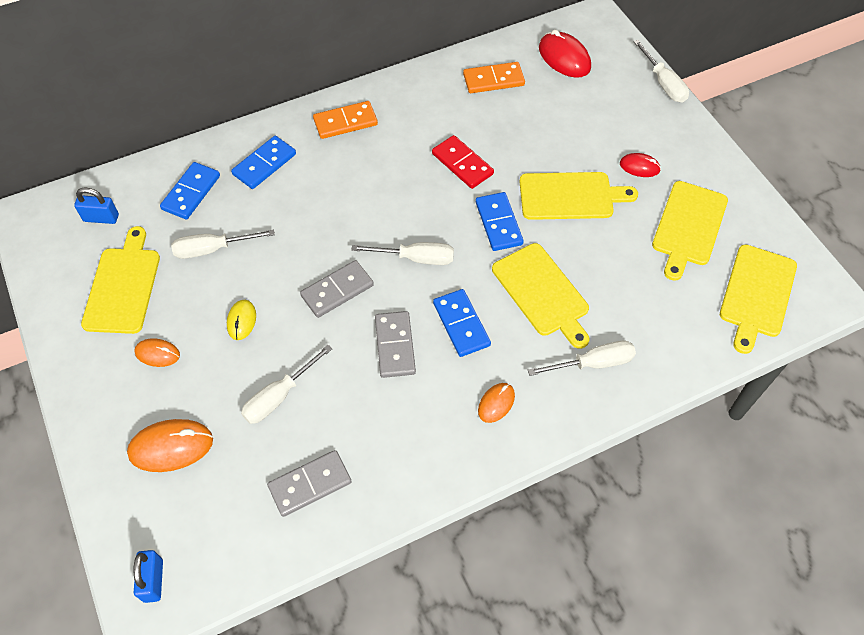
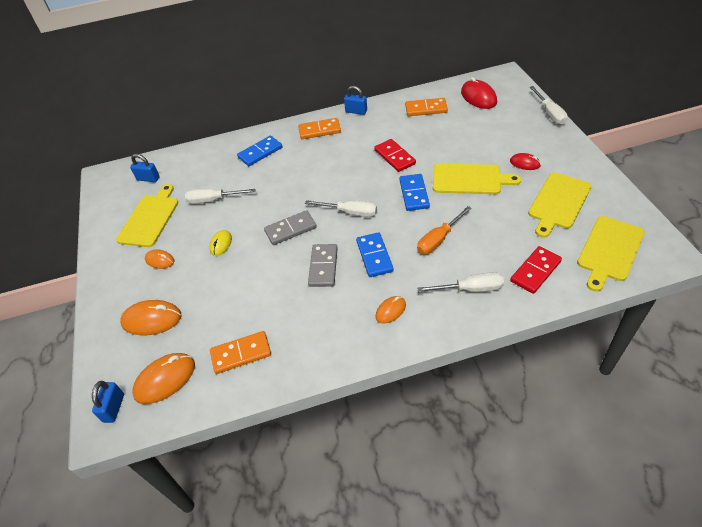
camera: 15 degrees right, 10 degrees down
(191, 192) = (208, 167): blue domino -> none
(214, 532) = (165, 379): none -> orange mouse
(279, 396) = (234, 293): white screwdriver -> none
(310, 484) = (241, 353): grey domino -> orange domino
(393, 87) = (356, 111): none -> blue padlock
(542, 293) = (438, 239): yellow cutting board -> orange screwdriver
(670, 331) = (535, 271): none -> red domino

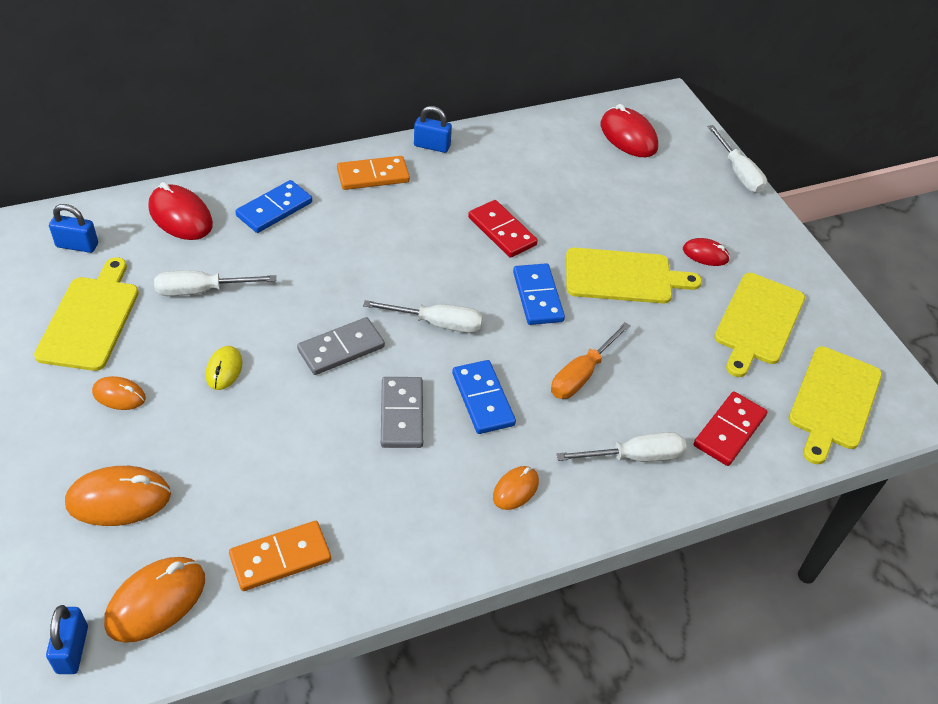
camera: 15 degrees left, 0 degrees up
(207, 160) = (180, 216): none -> red mouse
(426, 109) = (546, 150): orange domino -> none

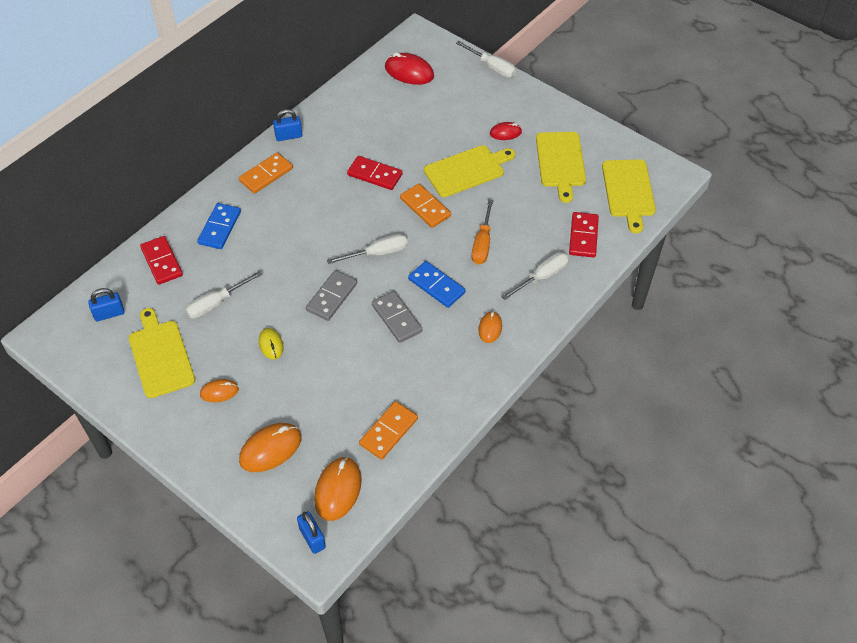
camera: 25 degrees left, 5 degrees up
(180, 216) = (161, 262): red mouse -> red domino
(537, 296) = (425, 207): blue domino -> orange domino

